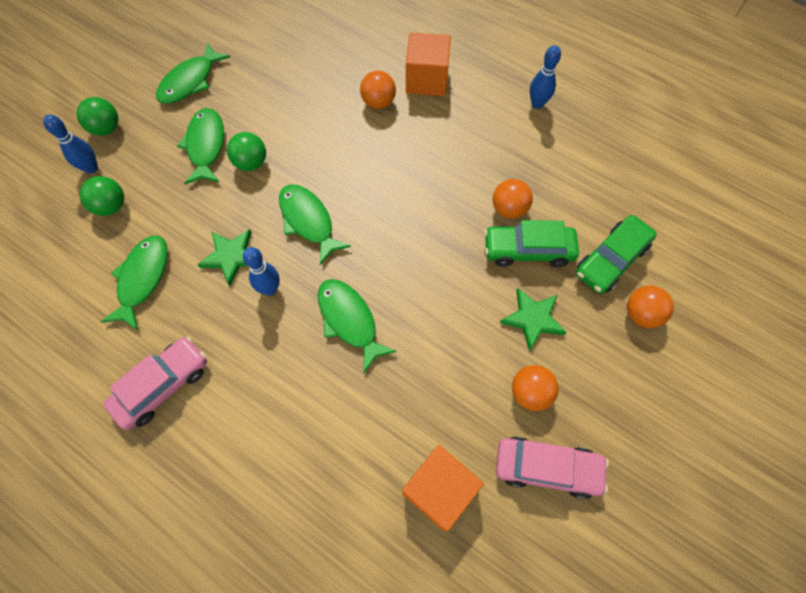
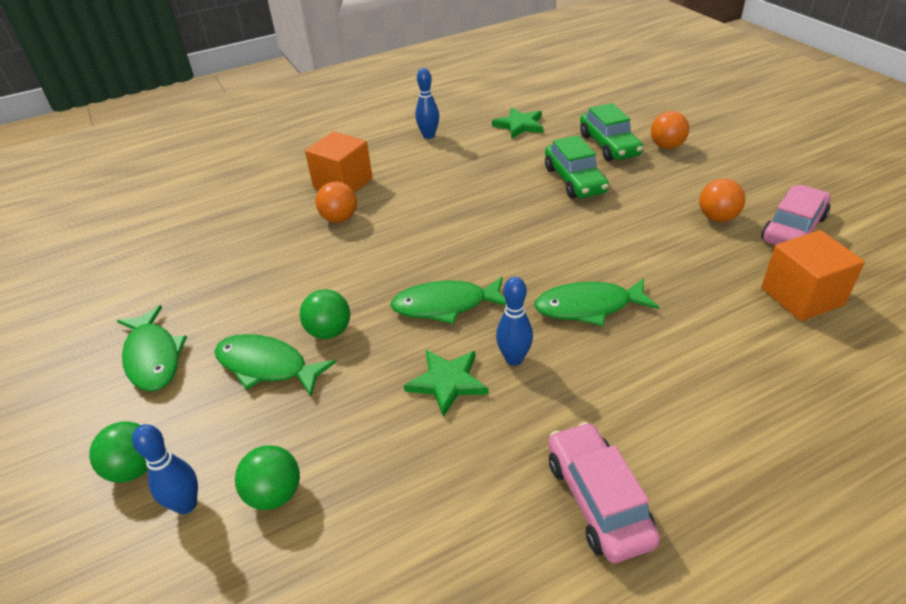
camera: 60 degrees left, 25 degrees down
(142, 279) = (421, 484): green fish -> none
(509, 209) = (525, 178): orange ball -> none
(528, 250) = (574, 180): green car -> green car turned 45 degrees counterclockwise
(533, 319) = (645, 196): green star -> green star (519, 125)

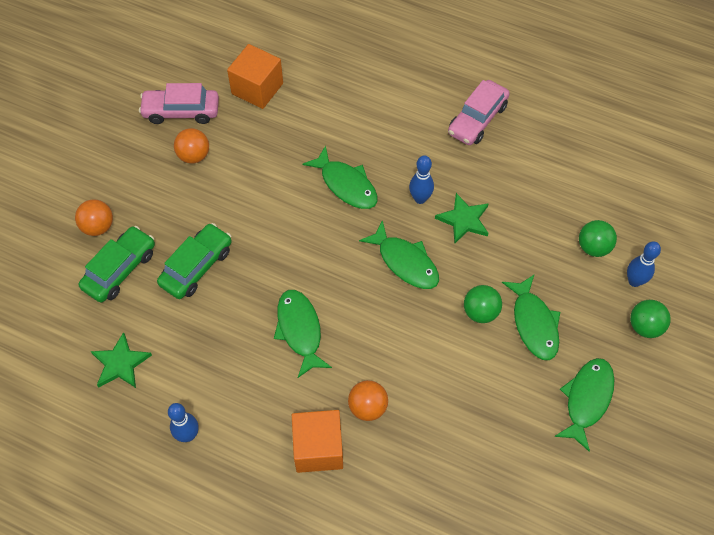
camera: 130 degrees left, 20 degrees up
(450, 211) = (300, 330): none -> green fish

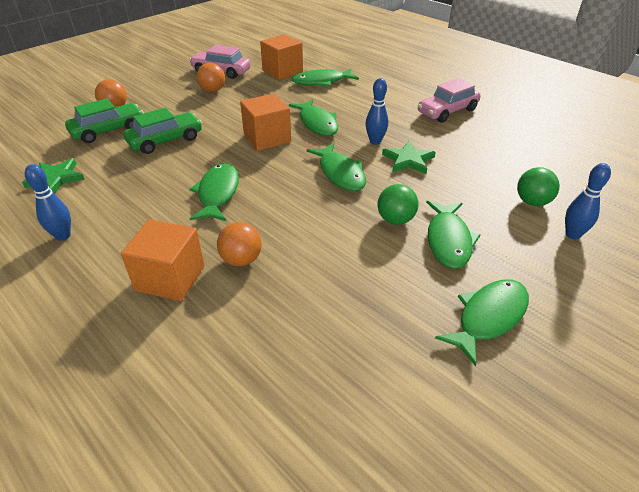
camera: 20 degrees right, 20 degrees down
(304, 228) = (267, 138): none -> orange cube
(315, 98) = (322, 82): none -> green fish
(645, 326) = (578, 272): green ball -> none

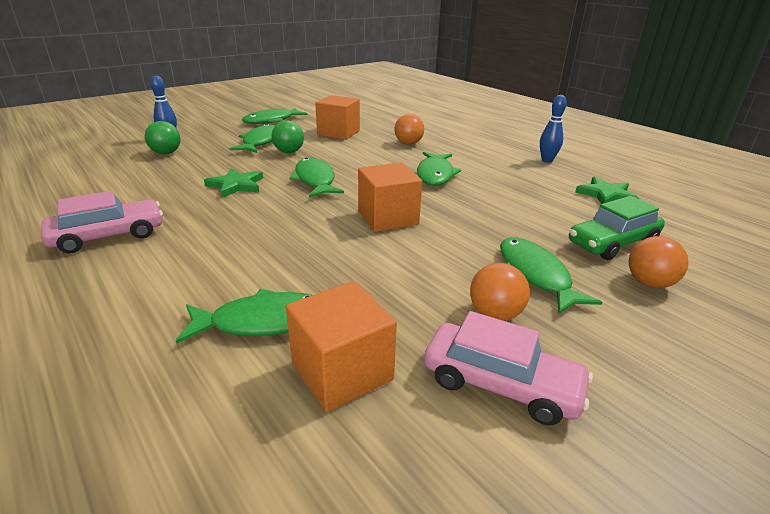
camera: 175 degrees left, 10 degrees down
(165, 140) = (519, 224): green car -> none
(170, 278) = (453, 140): orange cube -> orange cube (338, 133)
(317, 123) = (315, 232): green fish -> green fish (535, 275)
(375, 141) = (255, 204): blue bowling pin -> none

